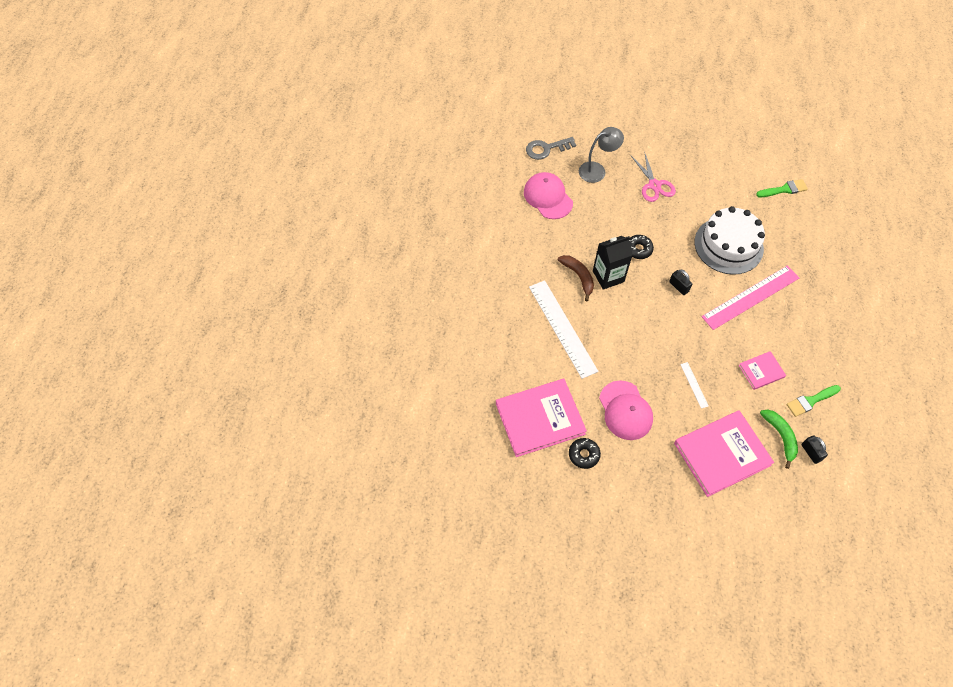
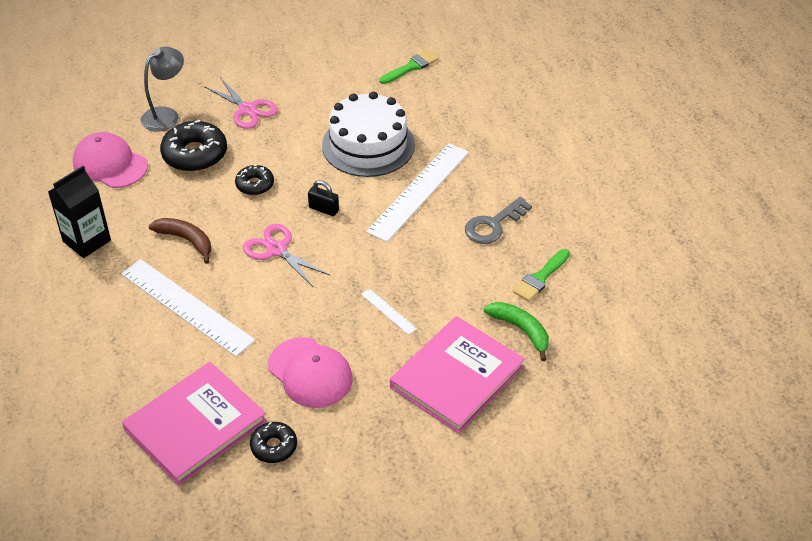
camera: 25 degrees left, 15 degrees down
(546, 149) = (88, 112): grey key -> grey key (493, 225)
(606, 209) = (195, 154): none -> black donut
(608, 276) = (226, 227): black carton -> black carton (87, 241)
(635, 307) = (277, 250): none -> pink scissors
(750, 297) = (419, 191): pink ruler -> white ruler
(761, 371) = (466, 266): pink book -> none
(811, 452) = (565, 334): black padlock -> none

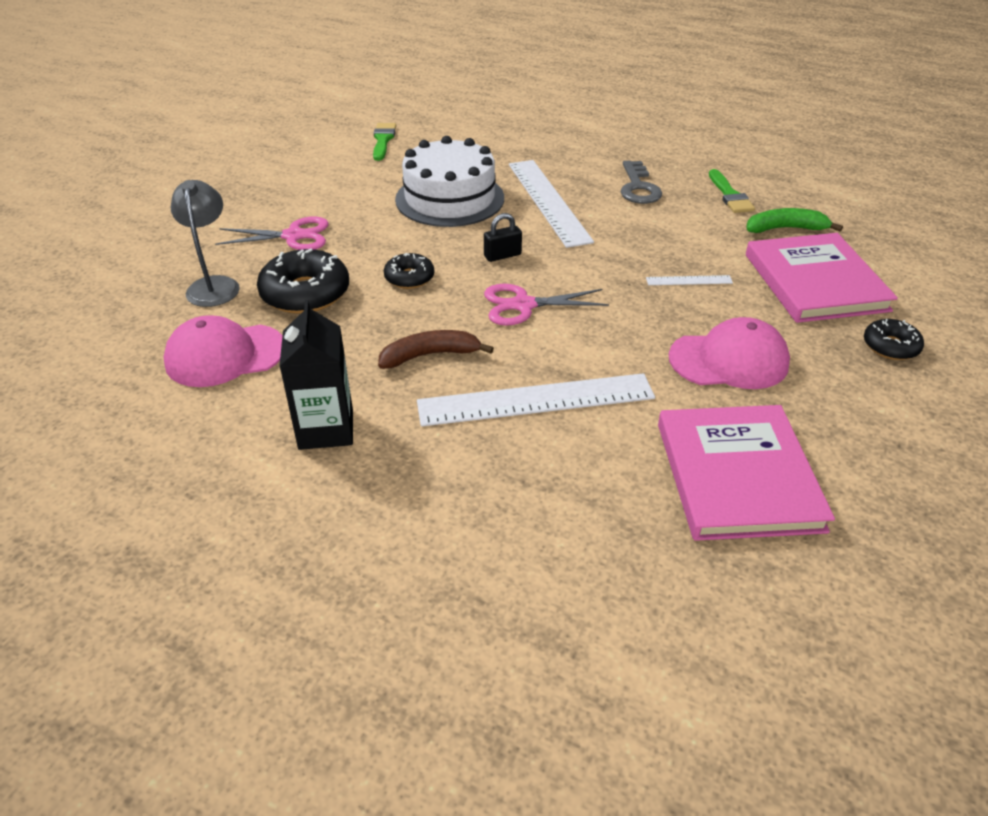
camera: 50 degrees left, 5 degrees down
(274, 446) = (820, 431): black donut -> black donut (890, 346)

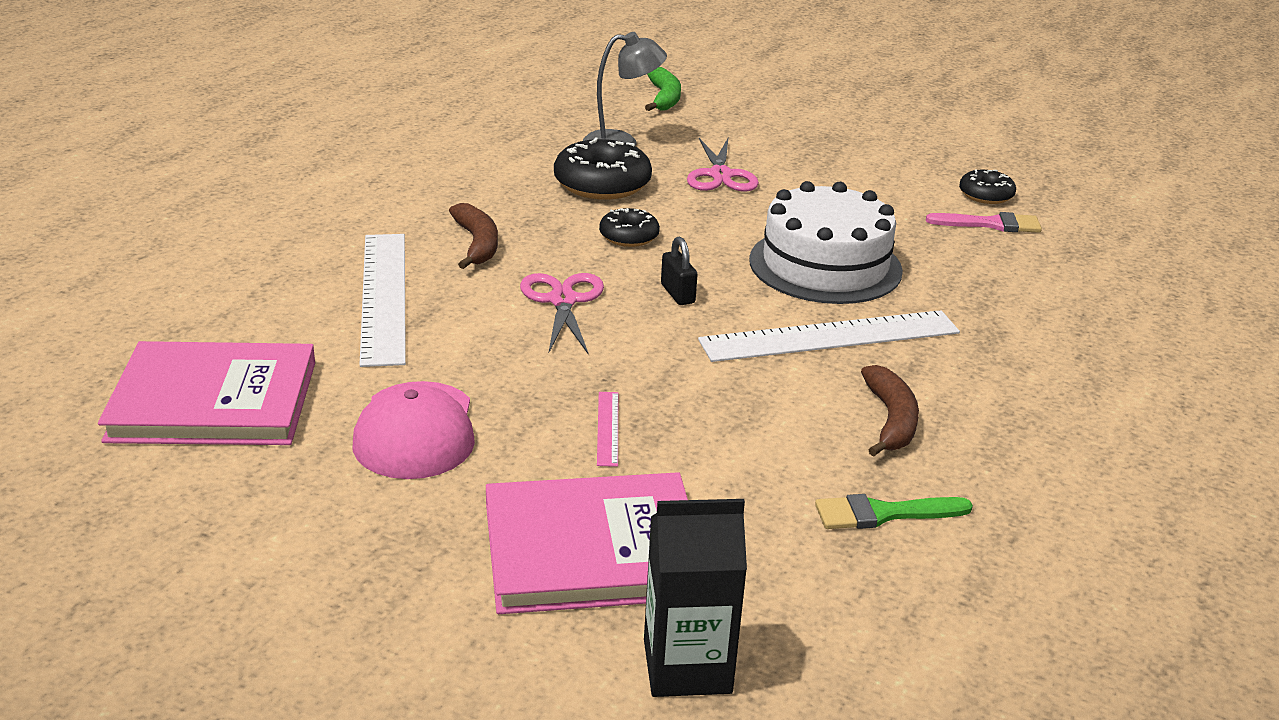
camera: 90 degrees right, 10 degrees down
(225, 355) = (501, 153): pink cap -> none
(326, 429) = (379, 196): black carton -> black carton (687, 666)
(383, 140) = (990, 224): green brush -> pink brush
(638, 188) = (891, 420): grey key -> brown banana
(689, 280) = (607, 428): white ruler -> pink ruler
(785, 229) = (767, 554): green banana -> green banana (664, 98)
(890, 346) = (407, 585): black donut -> black donut (986, 195)

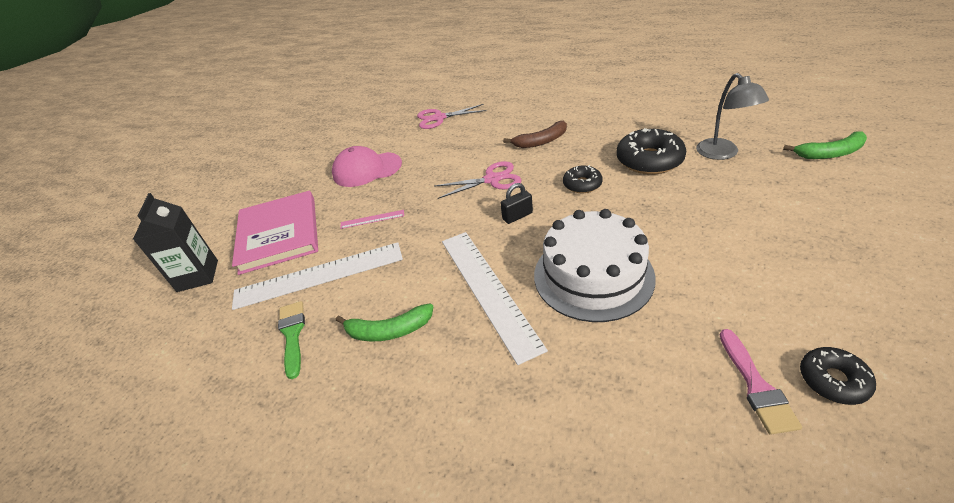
camera: 90 degrees right, 10 degrees up
(213, 401) = (383, 124): pink book -> none
(384, 296) = (476, 133): white ruler -> white ruler (319, 275)
(720, 175) = (709, 203): pink scissors -> pink scissors (439, 118)
(891, 420) = (389, 330): brown banana -> green banana

